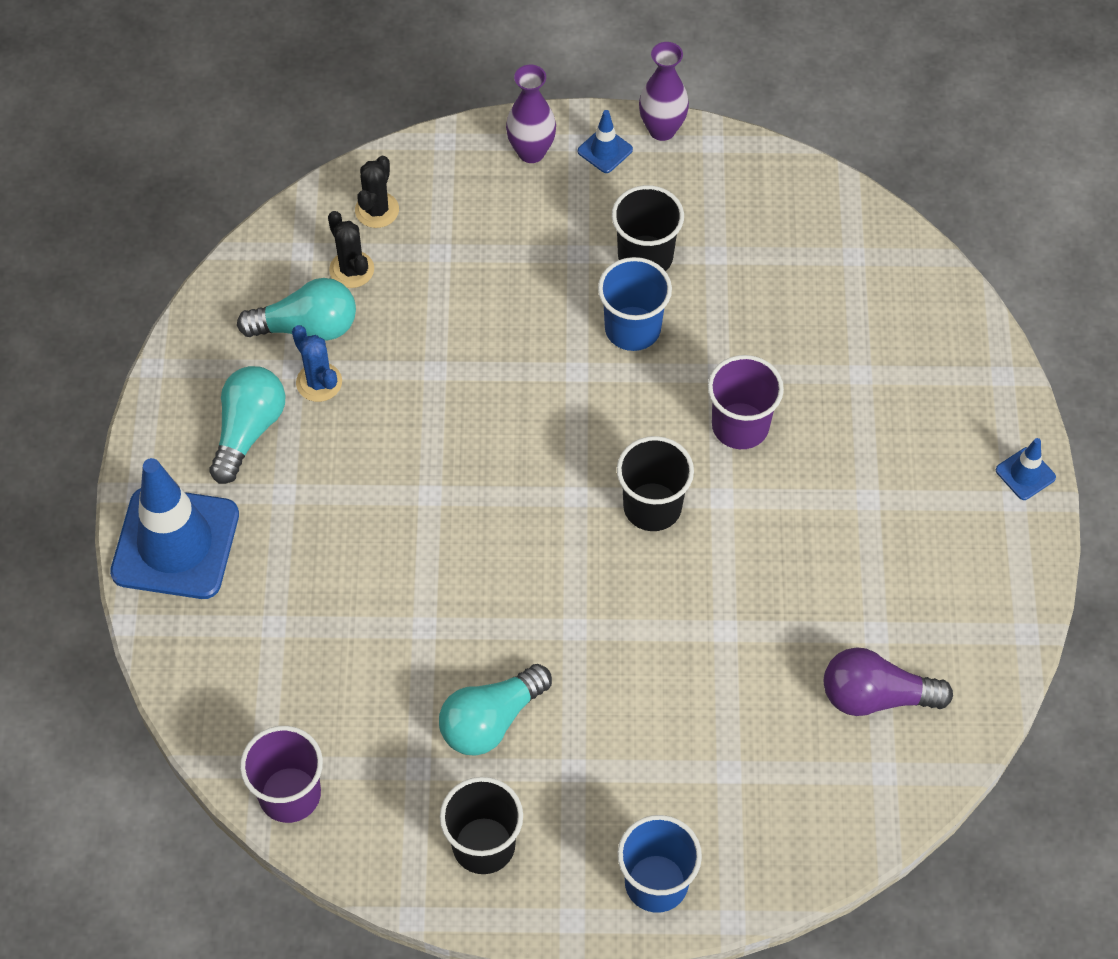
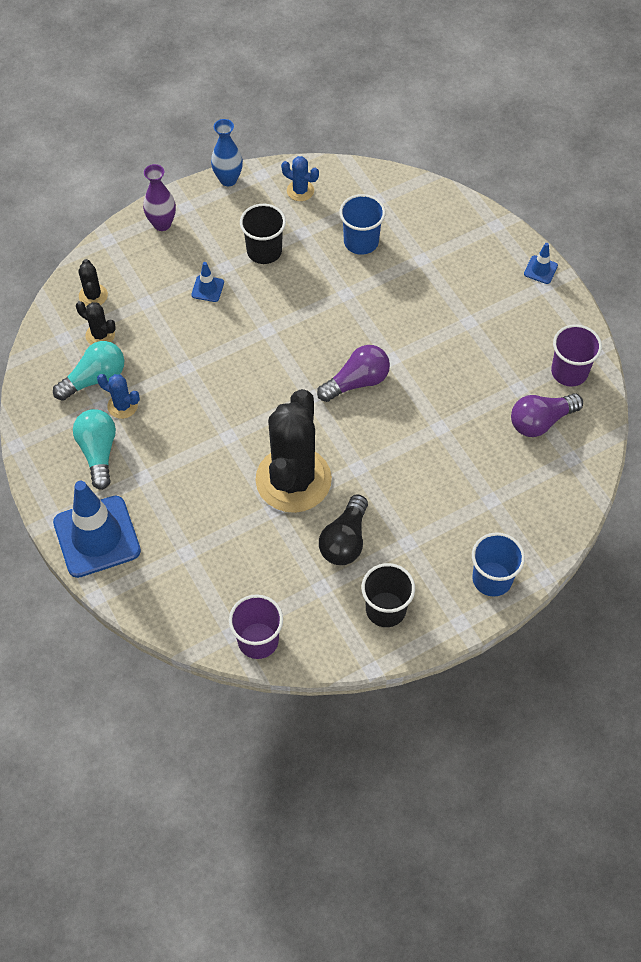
camera: 30 degrees left, 0 degrees up
(477, 600) = (293, 480): none -> black cactus
(491, 721) = (345, 540): turquoise light bulb -> black light bulb
(605, 150) = (203, 205): blue traffic cone -> blue traffic cone (207, 289)
(632, 329) = (283, 293): blue cup -> blue cup (361, 242)
(652, 507) = (357, 382): black cup -> purple light bulb
(662, 129) = (228, 179): purple vase -> blue vase
(740, 426) = (376, 316): purple cup -> purple cup (569, 372)
(752, 192) = (300, 191): none -> blue cactus

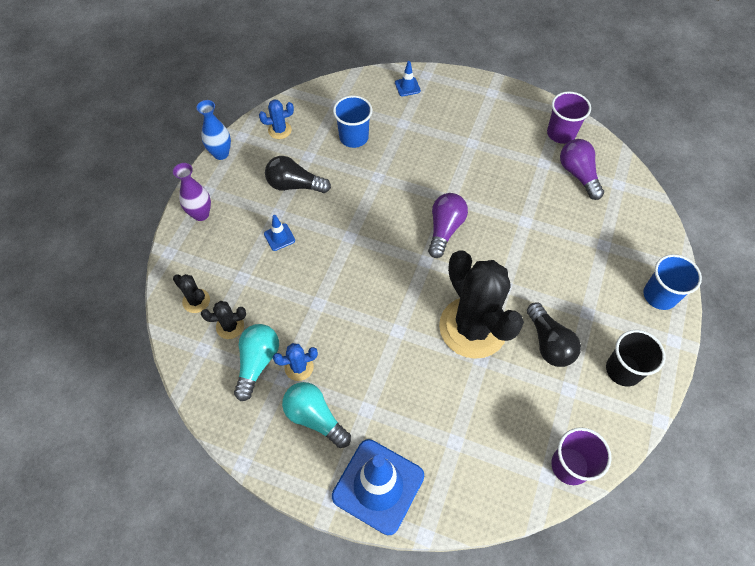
camera: 40 degrees left, 0 degrees up
(264, 251) = (294, 185): black cup -> black light bulb
(540, 270) = (480, 84): blue traffic cone -> blue traffic cone (407, 87)
(541, 421) = (578, 174): purple light bulb -> purple light bulb turned 135 degrees clockwise

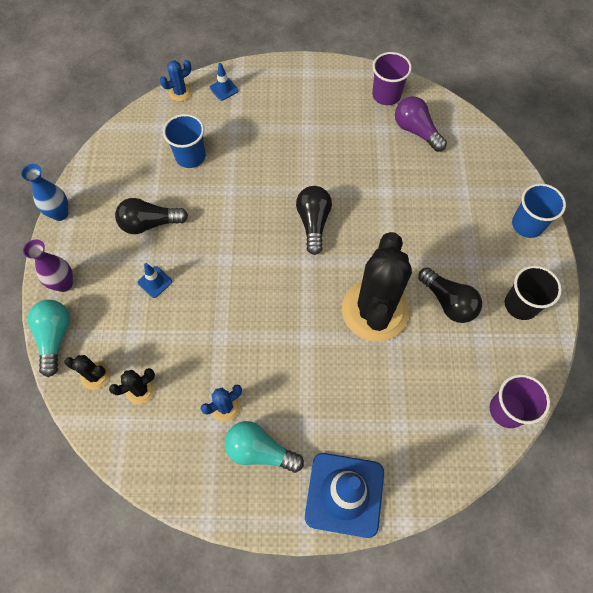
camera: 20 degrees left, 5 degrees up
(257, 362) = (182, 416): turquoise light bulb -> turquoise light bulb (55, 337)
(280, 130) = (112, 171): blue cactus -> blue cactus (180, 92)
(445, 229) = (313, 223): purple light bulb -> black light bulb
(473, 327) = (375, 310): black cactus -> black cactus turned 60 degrees clockwise

